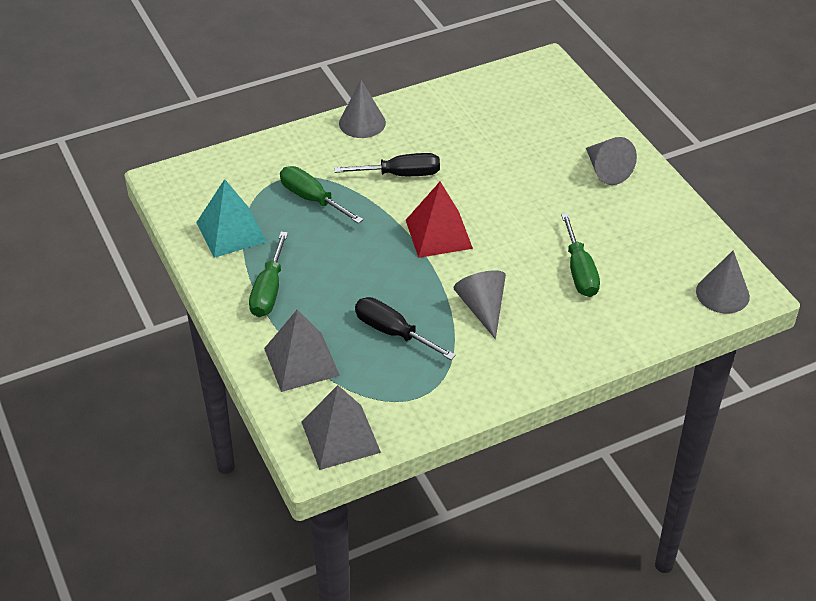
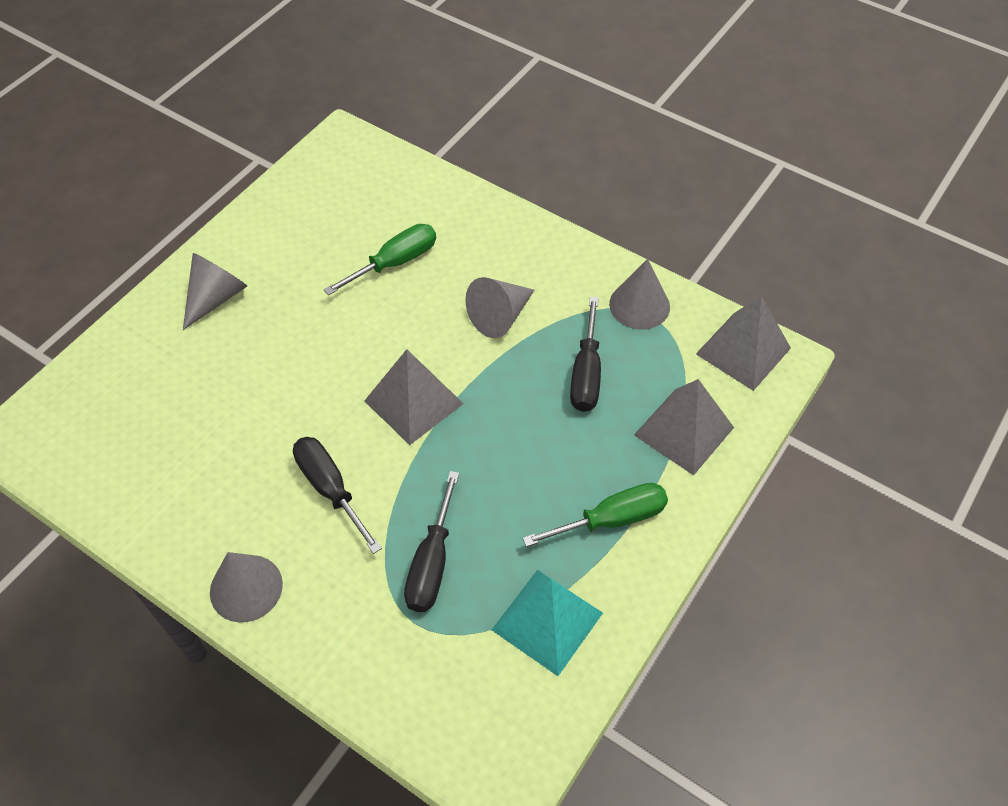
camera: 120 degrees left, 10 degrees up
(312, 199) = (431, 563): green screwdriver -> black screwdriver
(438, 234) = (414, 402): red pyramid -> grey pyramid
(722, 294) = (359, 155): grey cone -> grey cone (639, 305)

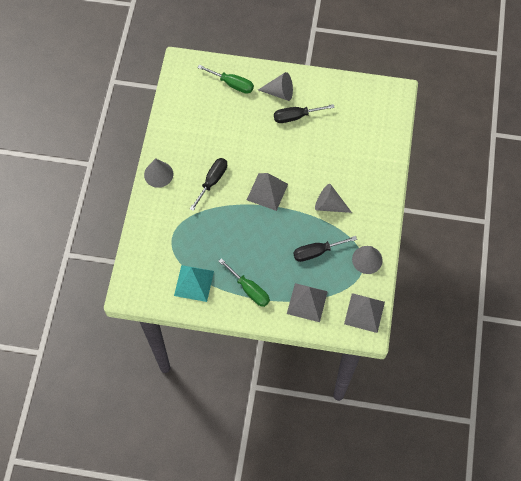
camera: 65 degrees right, 10 degrees up
(395, 262) = (336, 150): green screwdriver -> green screwdriver (232, 84)
(431, 563) = (198, 232): black screwdriver -> black screwdriver (296, 116)

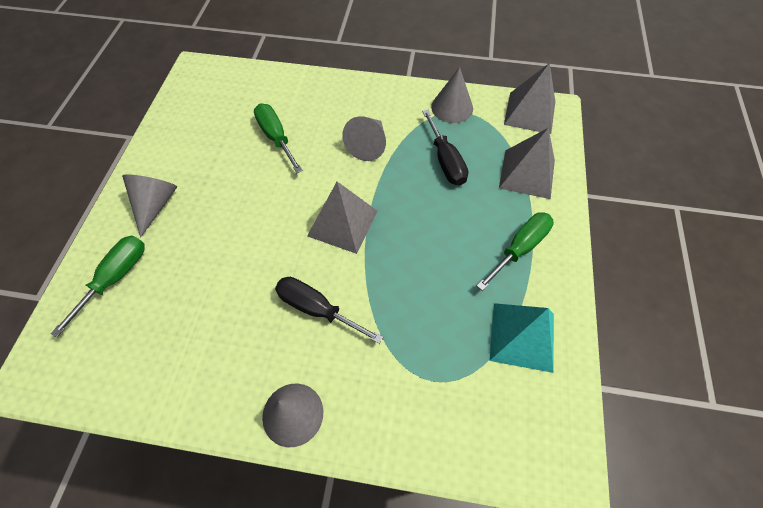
camera: 90 degrees left, 5 degrees down
(296, 116) = (208, 183): black screwdriver -> none
(334, 150) = (276, 137): none -> green screwdriver

